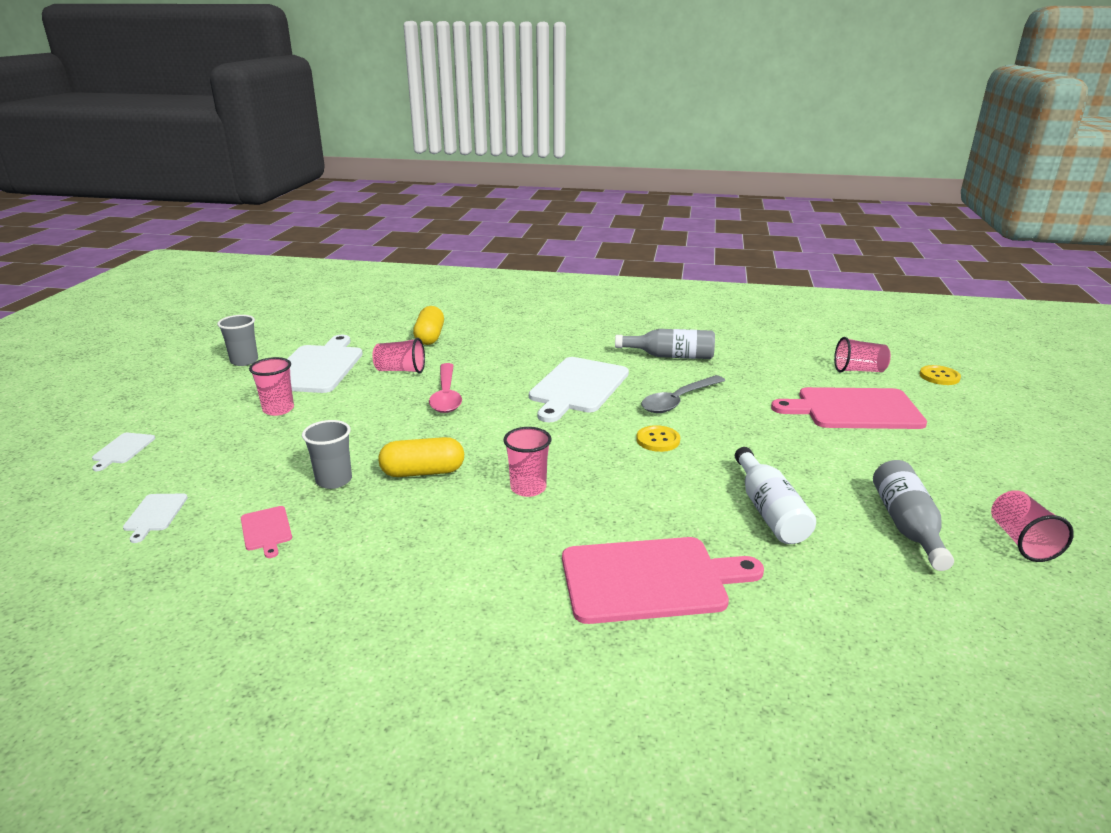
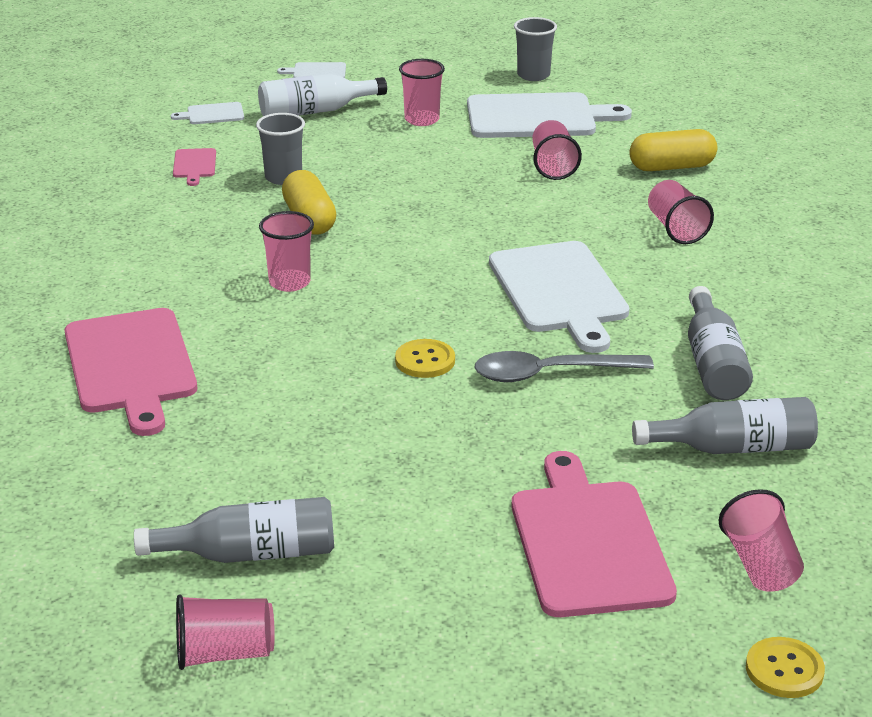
camera: 80 degrees right, 5 degrees up
(266, 530) = (194, 165): pink cutting board -> pink cutting board turned 60 degrees counterclockwise
(446, 396) = (494, 205): pink spoon -> none
(512, 346) = (676, 229): none -> pink cup
(577, 387) = (559, 291): white cutting board -> white cutting board turned 120 degrees counterclockwise
(678, 401) = (549, 374): grey spoon -> grey spoon turned 45 degrees counterclockwise
(755, 362) = (733, 448): none -> grey bottle
(769, 511) = (268, 444): white bottle -> white bottle (315, 111)

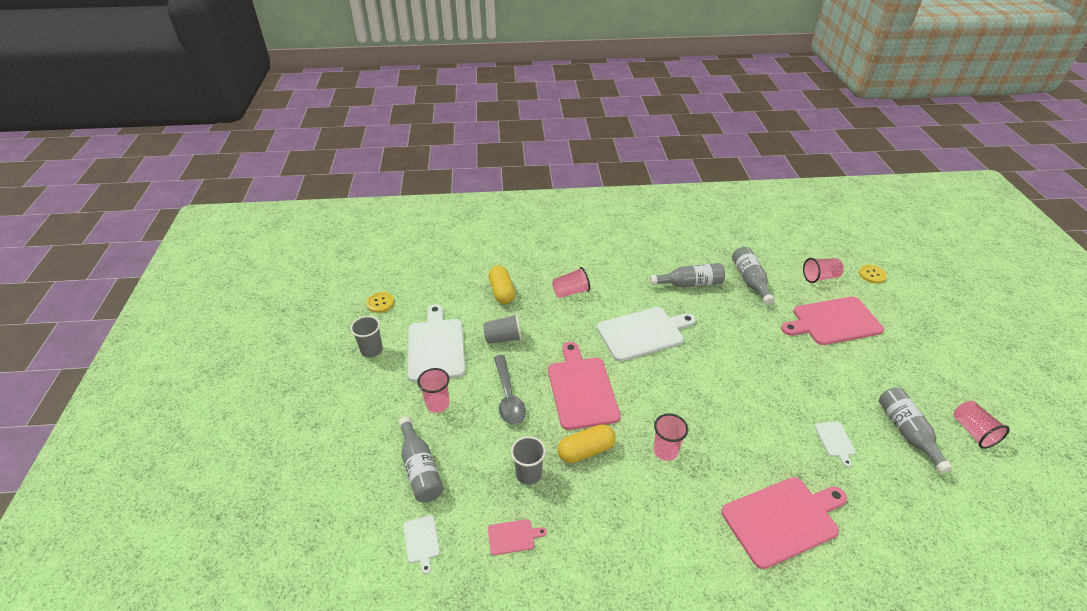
camera: 95 degrees left, 10 degrees up
(315, 111) = (420, 469): white bottle -> grey bottle
(317, 72) = (346, 477): white cutting board -> white cutting board (835, 441)
(425, 361) = (725, 381): yellow button -> yellow button (380, 303)
(430, 224) = (581, 389): none -> pink cutting board
(549, 374) = (718, 335): grey spoon -> grey spoon (508, 397)
(553, 166) = (503, 338): pink cup -> grey cup

